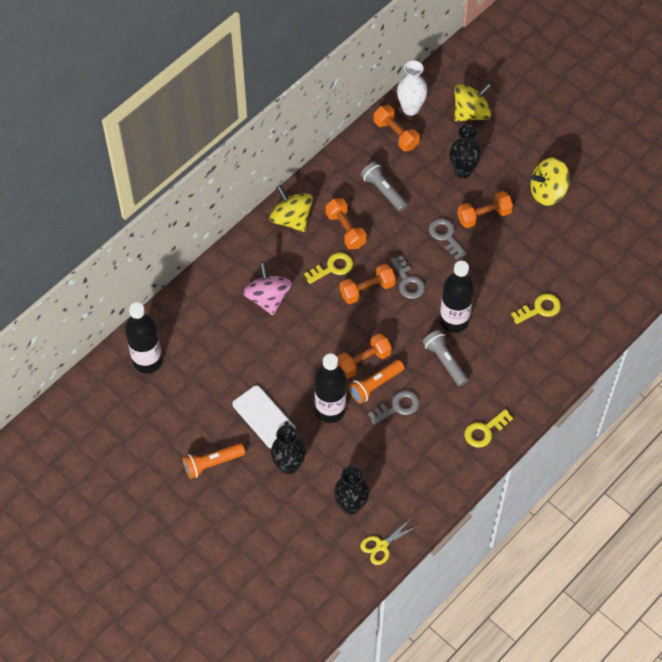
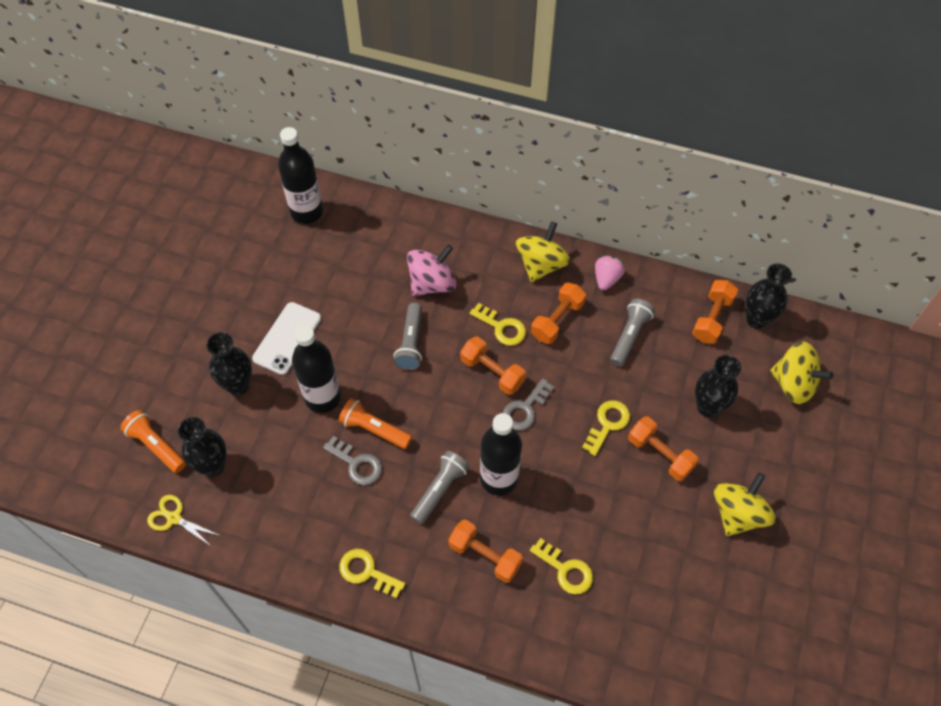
camera: 65 degrees right, 0 degrees up
(212, 463) = (213, 315): orange flashlight -> orange flashlight (156, 446)
(314, 333) = (411, 343): none -> grey flashlight
(327, 183) = (606, 279): none -> pink strawberry
(363, 361) = (399, 405): orange dumbbell -> orange dumbbell (485, 555)
(410, 108) = (756, 319): white vase -> black vase
(445, 236) = (608, 424): grey key -> yellow key
(547, 192) = (738, 513): yellow spinning top -> yellow spinning top turned 75 degrees clockwise

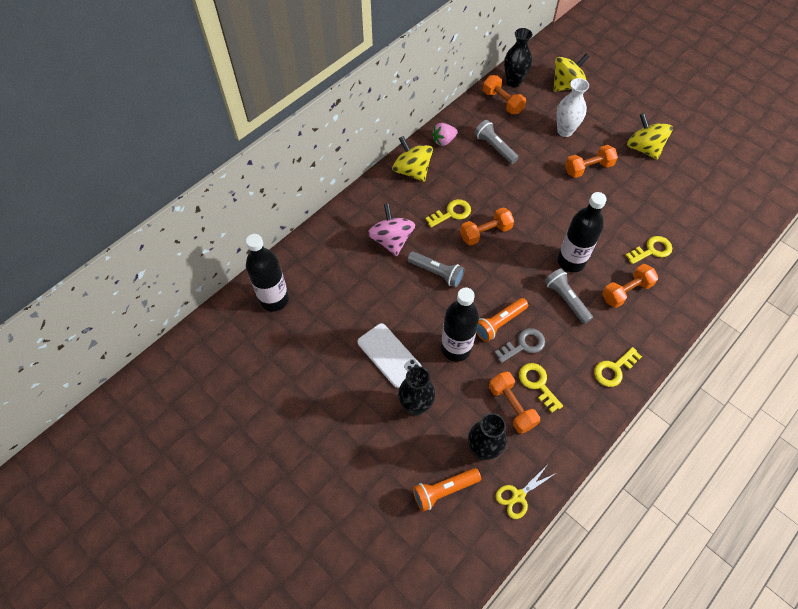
camera: 65 degrees left, 0 degrees up
(525, 409) = (523, 225): grey key -> none
(557, 320) = (462, 180): orange dumbbell -> orange dumbbell (511, 406)
(606, 279) = (443, 141): pink strawberry -> pink strawberry turned 75 degrees counterclockwise
(608, 424) = (555, 185): yellow key -> yellow key (537, 384)
(708, 407) = (565, 131): black vase -> white vase

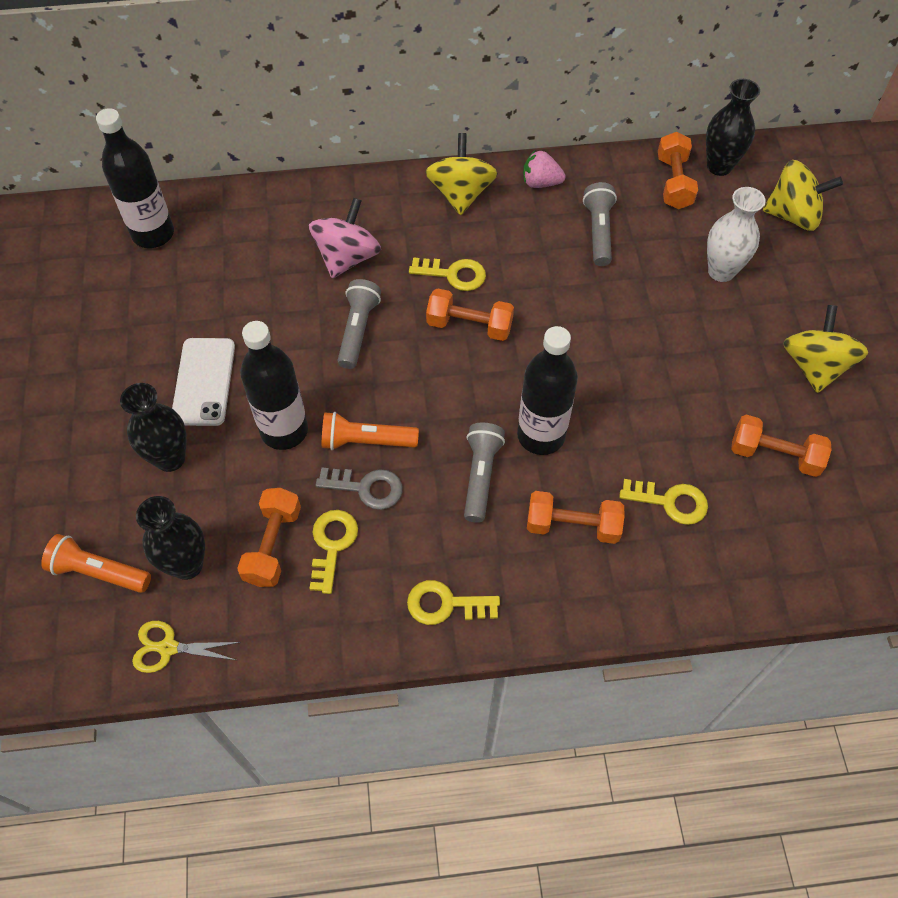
camera: 40 degrees right, 0 degrees up
(436, 273) = (358, 330): grey flashlight -> grey flashlight turned 150 degrees counterclockwise
(588, 168) = (700, 339): orange dumbbell -> orange dumbbell (774, 455)

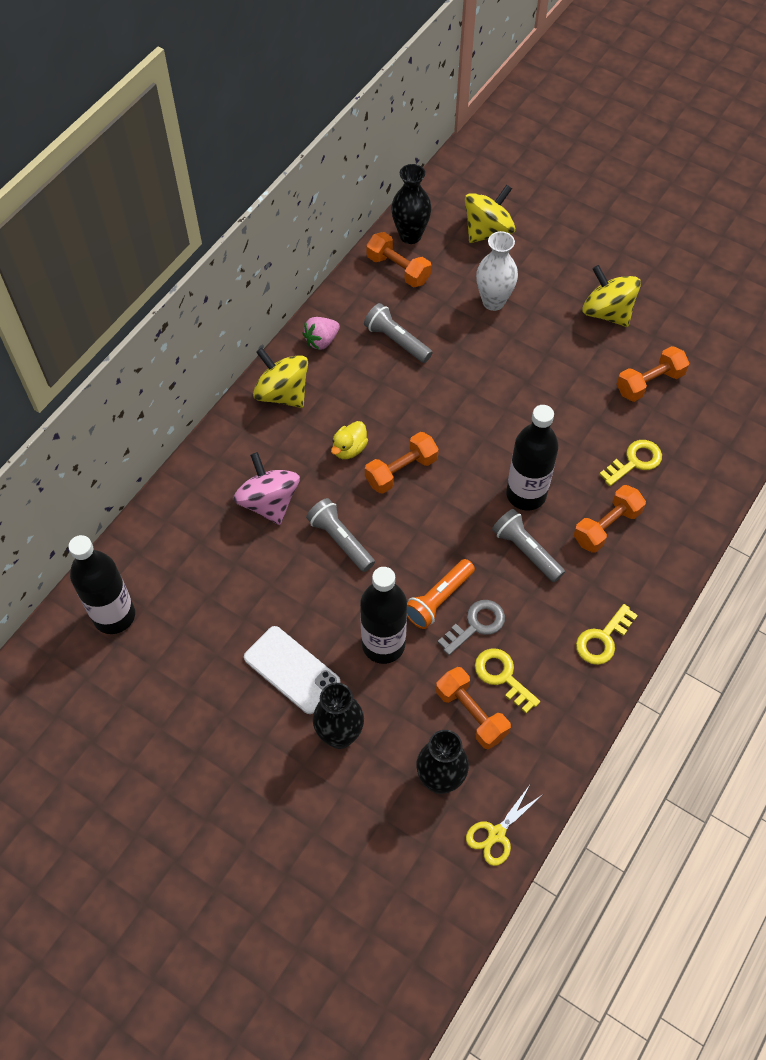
camera: 50 degrees left, 0 degrees up
(98, 572) = (396, 844): orange flashlight -> none
(454, 274) = (349, 449): yellow key -> yellow duck

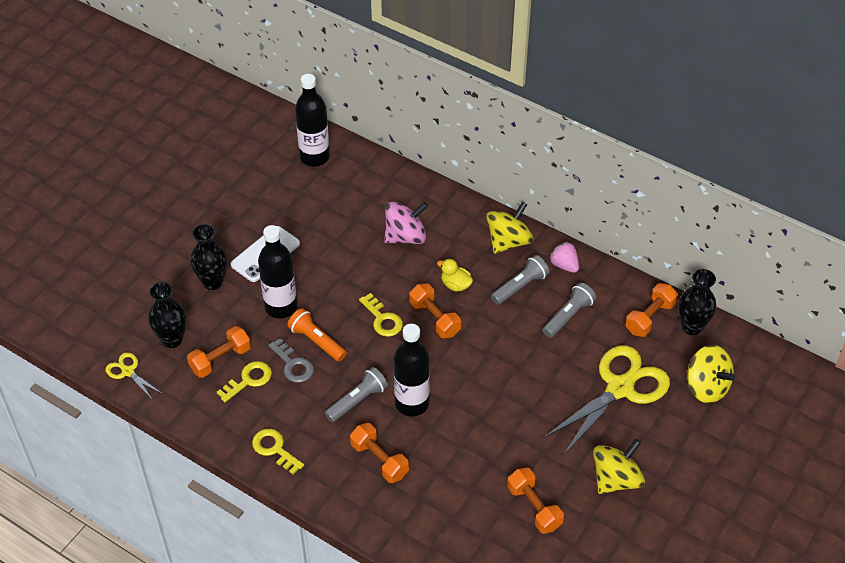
camera: 90 degrees right, 10 degrees down
(340, 540) = (371, 280): grey flashlight -> grey flashlight (520, 286)
(493, 301) = (620, 388): white vase -> yellow scissors
(635, 461) = (446, 487): yellow key -> yellow key (382, 319)

